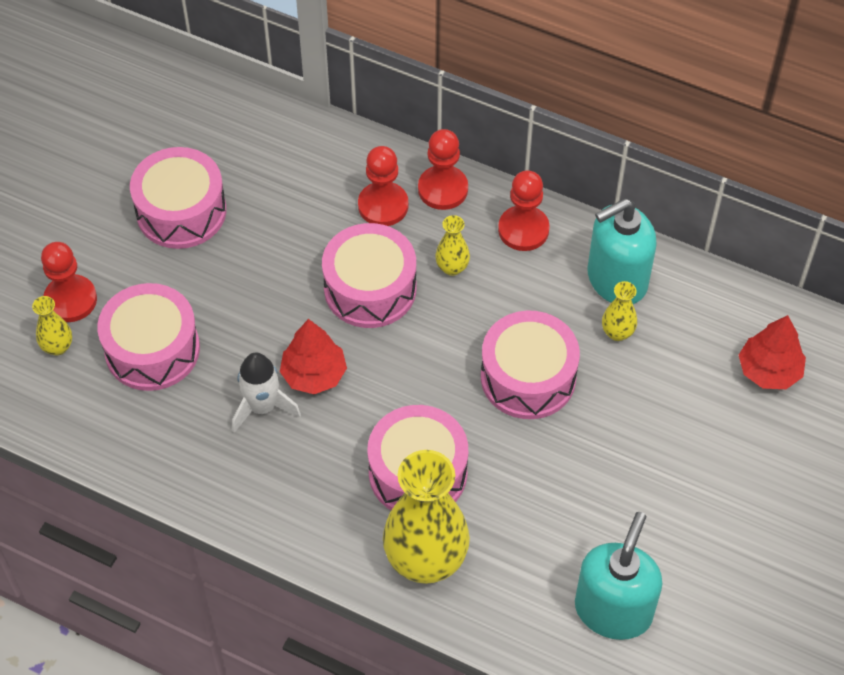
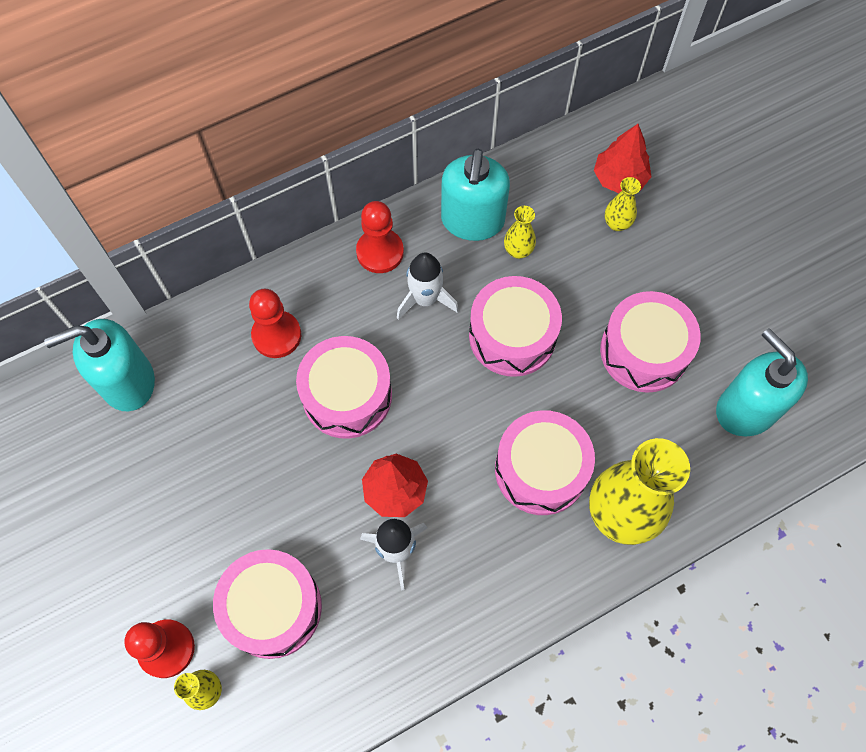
camera: 55 degrees left, 10 degrees up
(181, 211) = (151, 496): pink drum -> pink drum (644, 351)
(261, 134) = (127, 382): none -> turquoise soap dispenser
(443, 189) = (297, 282): red pawn -> none
(452, 267) = (374, 323): yellow vase -> yellow vase (617, 223)
(507, 290) = (425, 299): none -> white rocket

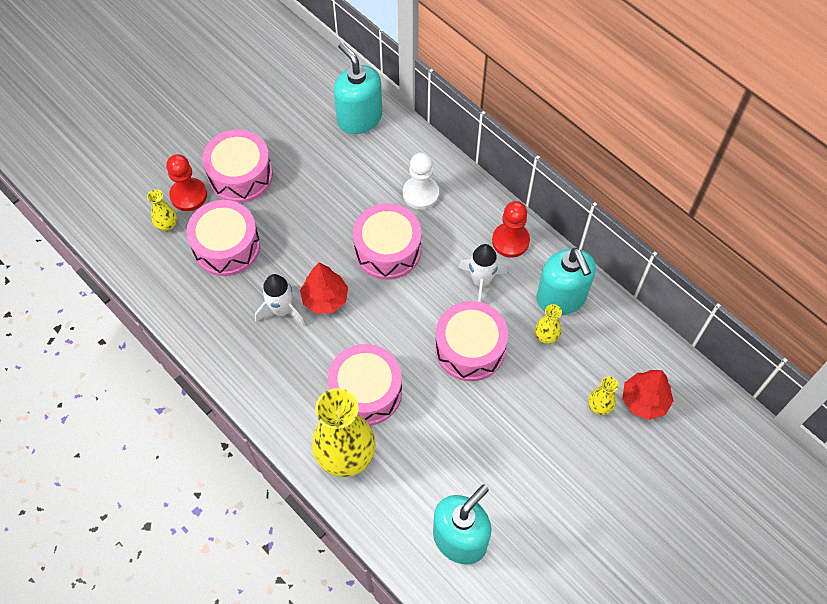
camera: 75 degrees right, 5 degrees down
(276, 335) = (420, 194): red pawn -> white pawn
(472, 221) = (561, 298): turquoise soap dispenser -> turquoise soap dispenser turned 105 degrees counterclockwise
(644, 351) = (487, 449): pink drum -> pink drum (240, 175)

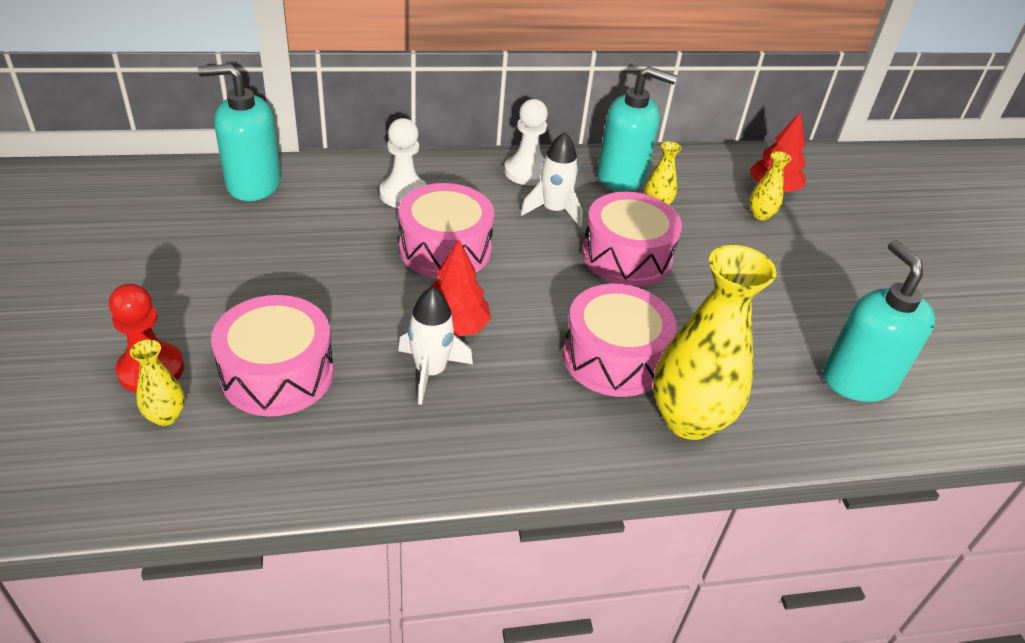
camera: 60 degrees left, 20 degrees down
(240, 175) = (191, 307): pink drum -> none
(510, 241) = (527, 172): red pawn -> white pawn

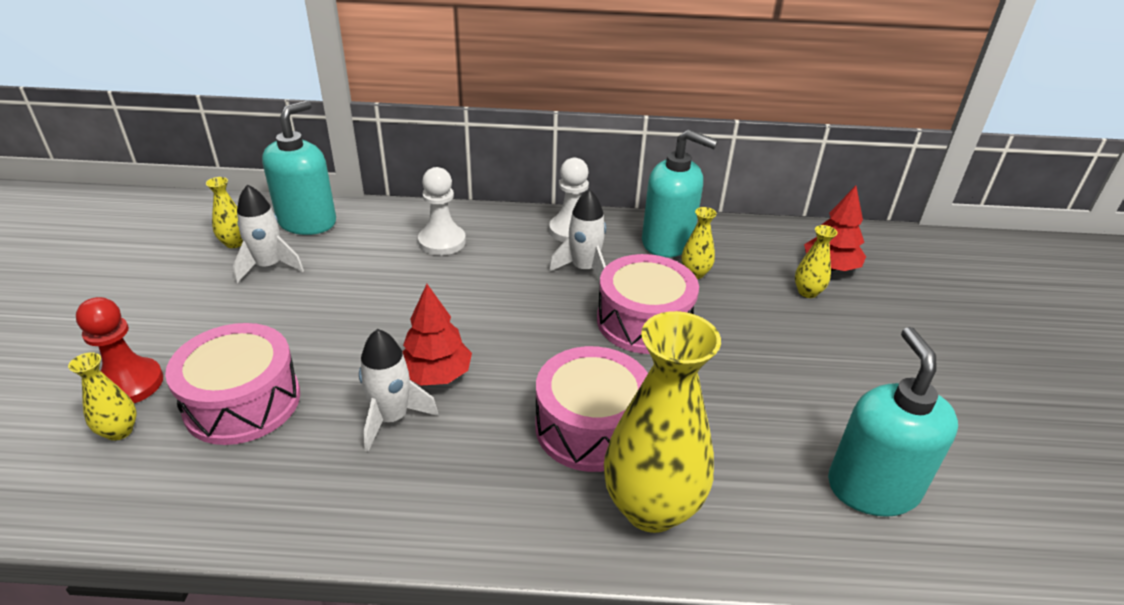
camera: 15 degrees right, 5 degrees down
(185, 213) = (234, 243): none -> yellow vase
(235, 235) = (269, 266): none -> white rocket
(253, 184) = (307, 222): turquoise soap dispenser -> turquoise soap dispenser turned 105 degrees clockwise
(445, 249) = (459, 297): pink drum -> none

